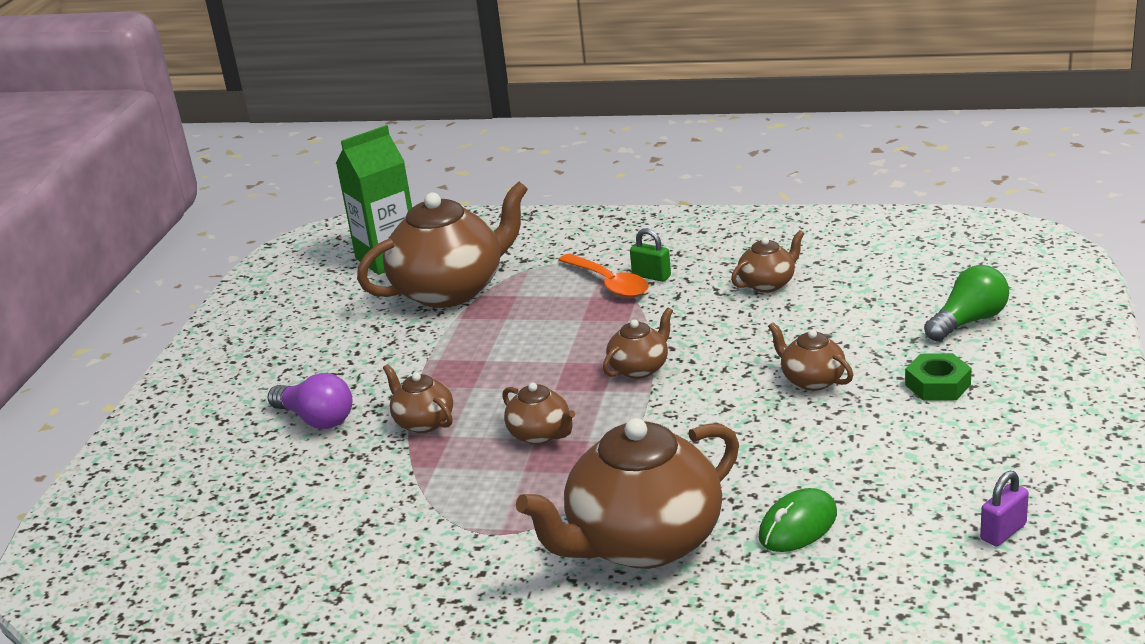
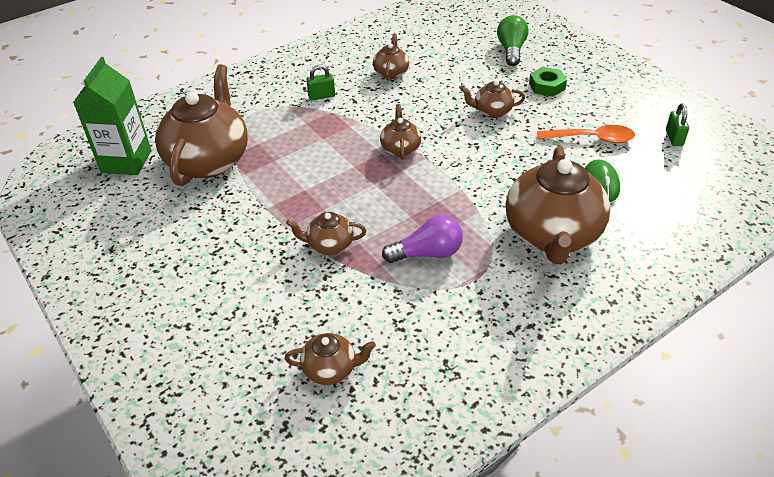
camera: 50 degrees left, 15 degrees up
(316, 419) = (255, 284): purple light bulb -> purple light bulb (427, 253)
(540, 434) = (409, 212): brown teapot -> brown teapot (330, 369)
(609, 284) = (304, 111): orange spoon -> orange spoon (592, 139)
(1003, 532) = (674, 138): purple padlock -> green padlock

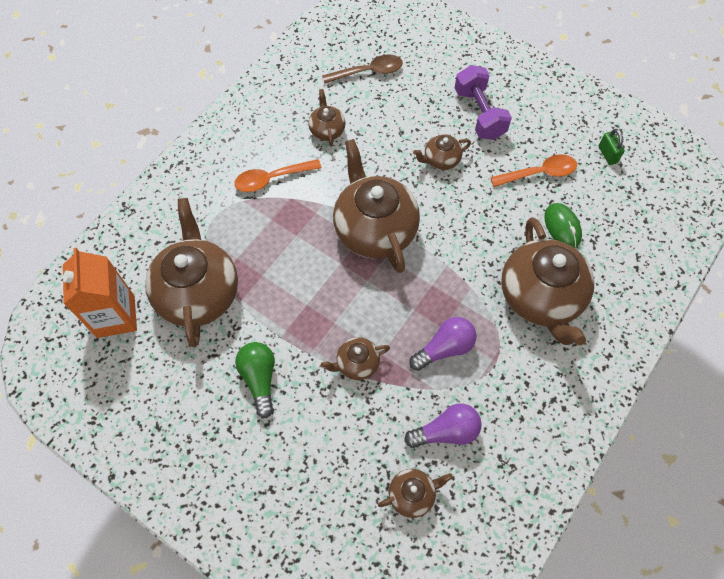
camera: 20 degrees left, 20 degrees up
(126, 161) = (116, 316): green carton -> orange carton
(321, 96) = (272, 179): green padlock -> orange spoon
(395, 323) = (446, 432): none -> purple light bulb
(400, 149) = (374, 230): brown teapot -> brown teapot, size x2.13
(450, 41) = (368, 72): none -> brown spoon
(511, 50) = (431, 71): green light bulb -> green light bulb (259, 379)
(547, 86) = (479, 114): green nut -> purple dumbbell

